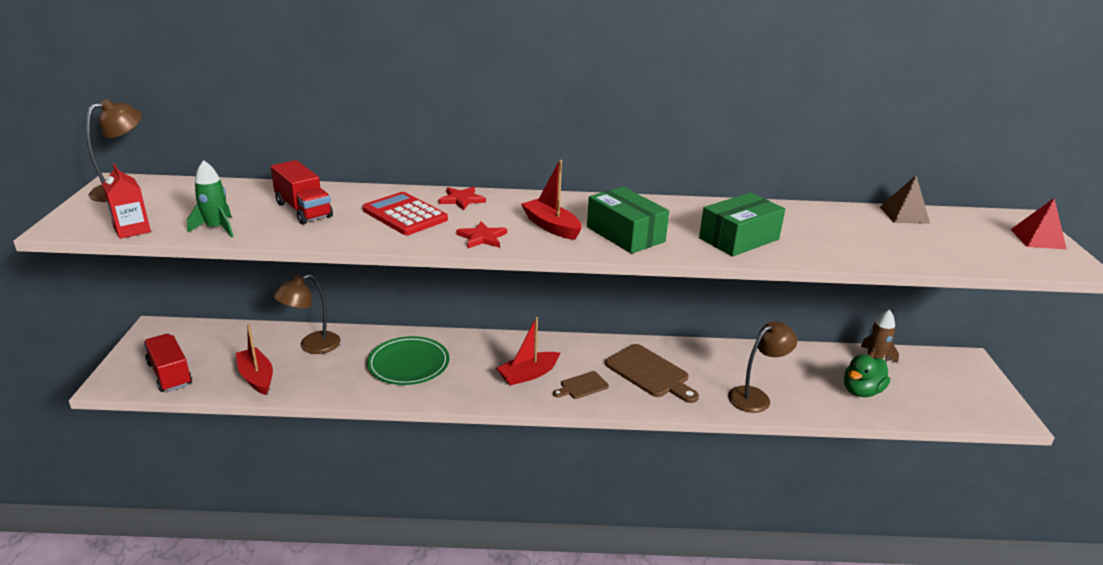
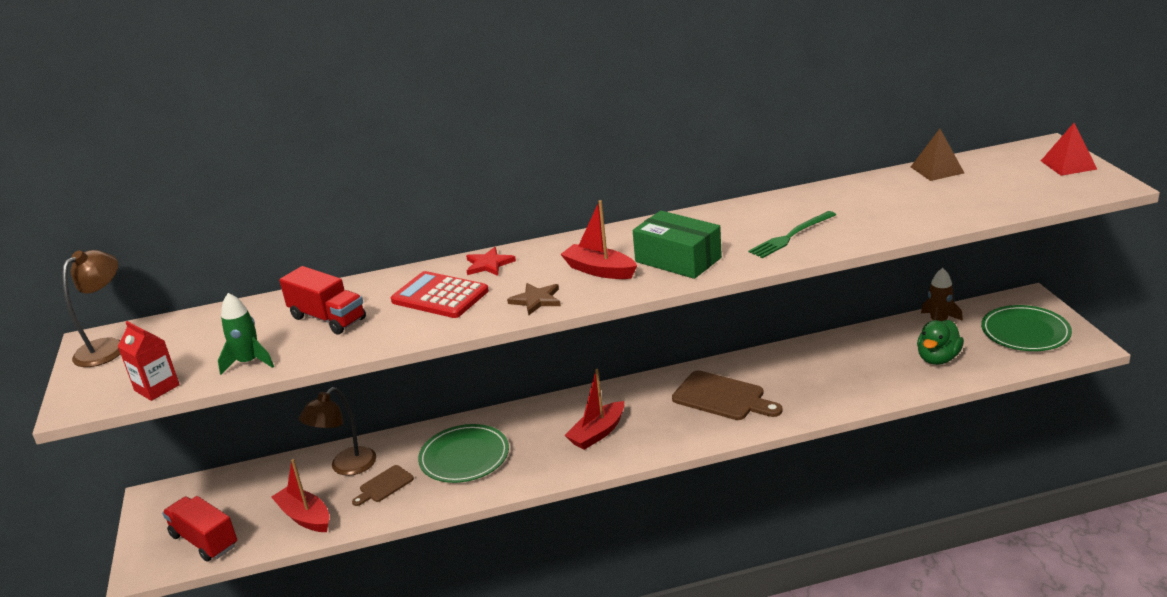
camera: 10 degrees left, 0 degrees up
(482, 237) = (536, 300): red star -> brown star
(582, 386) = (659, 430): brown cutting board -> brown cutting board (384, 485)
(739, 239) = (791, 236): green box -> green fork
(755, 396) = (838, 392): brown lamp -> none
(954, 389) = (1025, 332): none -> green plate

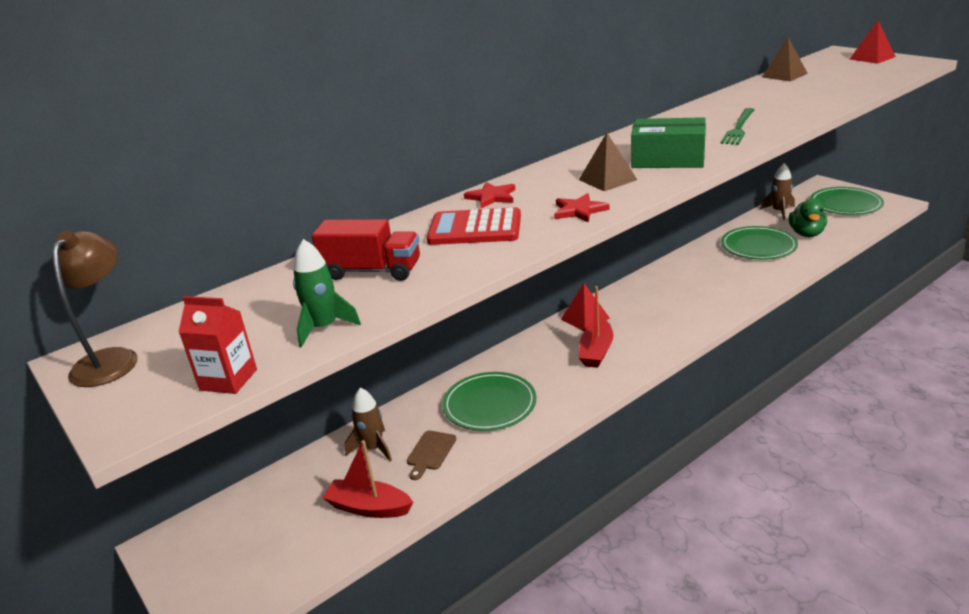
camera: 25 degrees left, 0 degrees up
(204, 541) = (267, 569): red truck -> none
(346, 467) = (373, 448): brown lamp -> brown rocket
(536, 300) = (579, 210): brown star -> red star
(599, 270) = (607, 179): red boat -> brown pyramid
(619, 395) = (585, 318): none -> red pyramid
(722, 397) = (674, 298): brown cutting board -> none
(869, 360) = (758, 246): none -> green plate

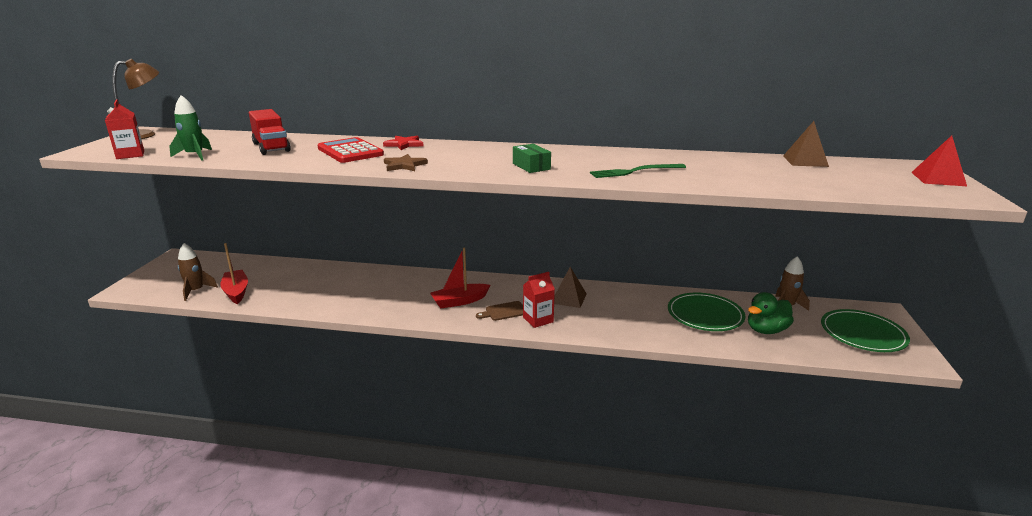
camera: 45 degrees right, 5 degrees down
(373, 448) = (290, 273): brown rocket -> brown rocket (196, 291)
(430, 452) = (298, 289): brown cutting board -> brown cutting board (504, 311)
(489, 405) = (362, 289): green plate -> none
(579, 210) = (404, 165): red star -> brown star
(585, 318) = (497, 284): red pyramid -> none
(607, 179) = (469, 161): brown pyramid -> brown pyramid (568, 298)
(668, 159) = (531, 166): green box -> green box, size x0.58
(683, 322) = (538, 320): none -> red carton

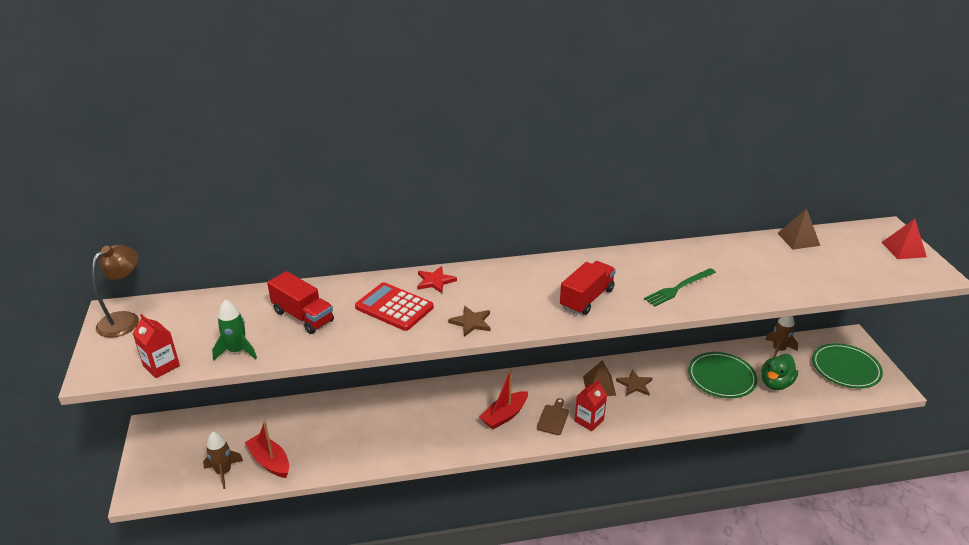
camera: 20 degrees left, 10 degrees up
(504, 311) = (553, 418): brown cutting board -> brown cutting board turned 150 degrees clockwise
(531, 166) = (587, 298): green box -> red truck
(606, 304) = (635, 384): none -> brown star

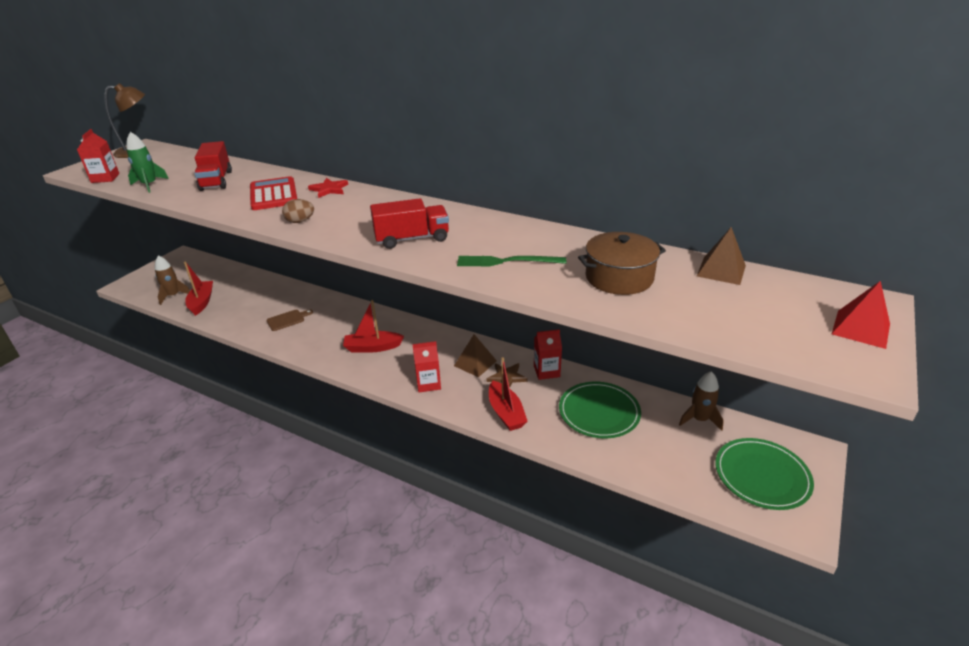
camera: 40 degrees right, 0 degrees up
(471, 322) = (300, 221): brown star -> brown egg
(553, 418) = (404, 367): brown cutting board -> brown cutting board (287, 320)
(654, 365) = (546, 371): none -> red carton
(669, 411) = (506, 413): none -> red boat
(757, 269) = (619, 277): none -> brown pot
(775, 383) = (651, 446): green duck -> none

